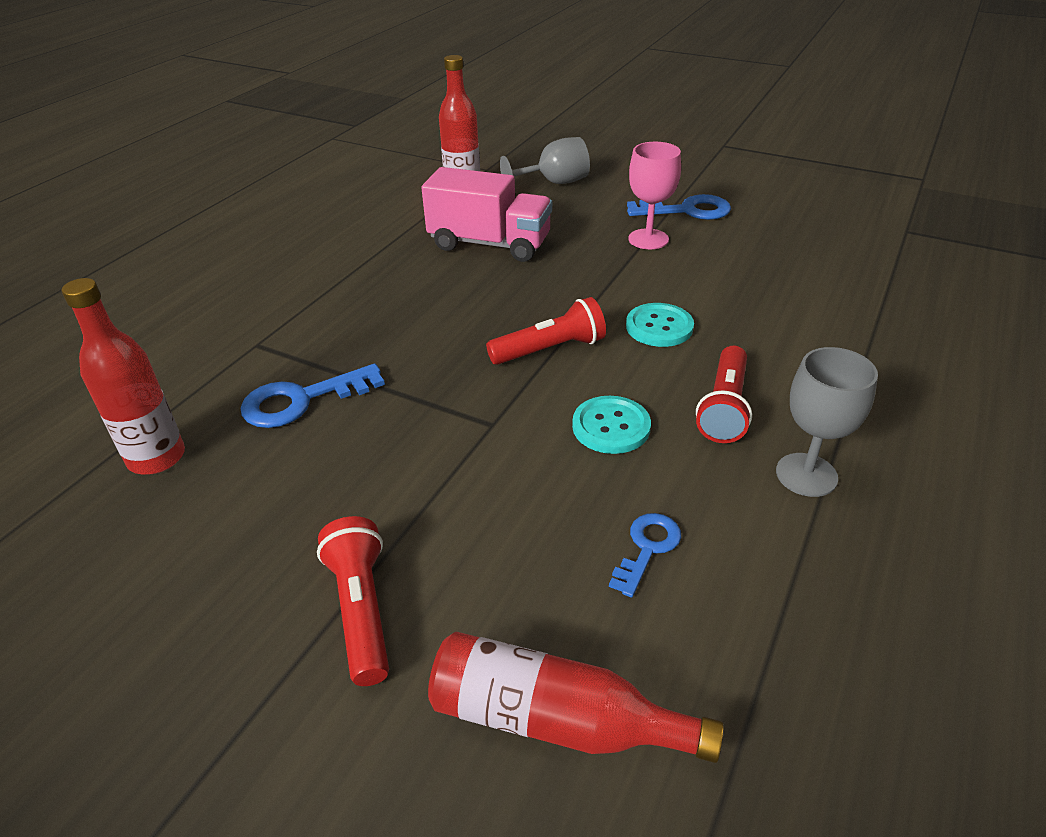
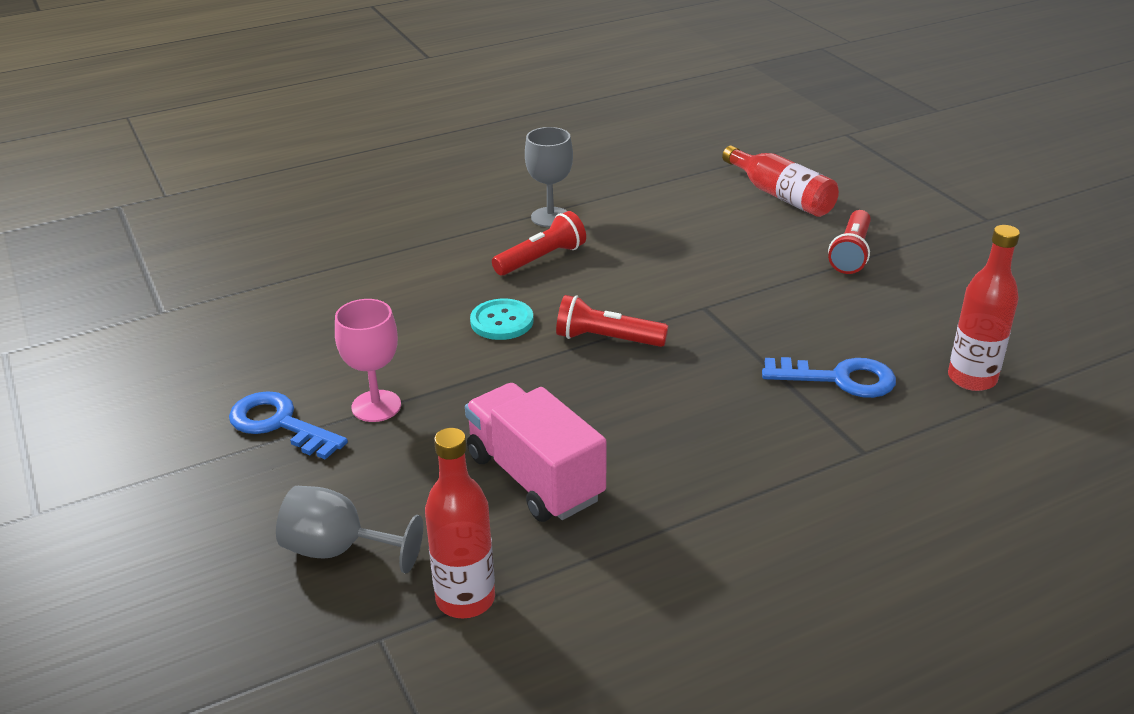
camera: 145 degrees left, 5 degrees down
(611, 427) = (627, 276): turquoise button -> none
(647, 548) = (677, 223): blue key -> none

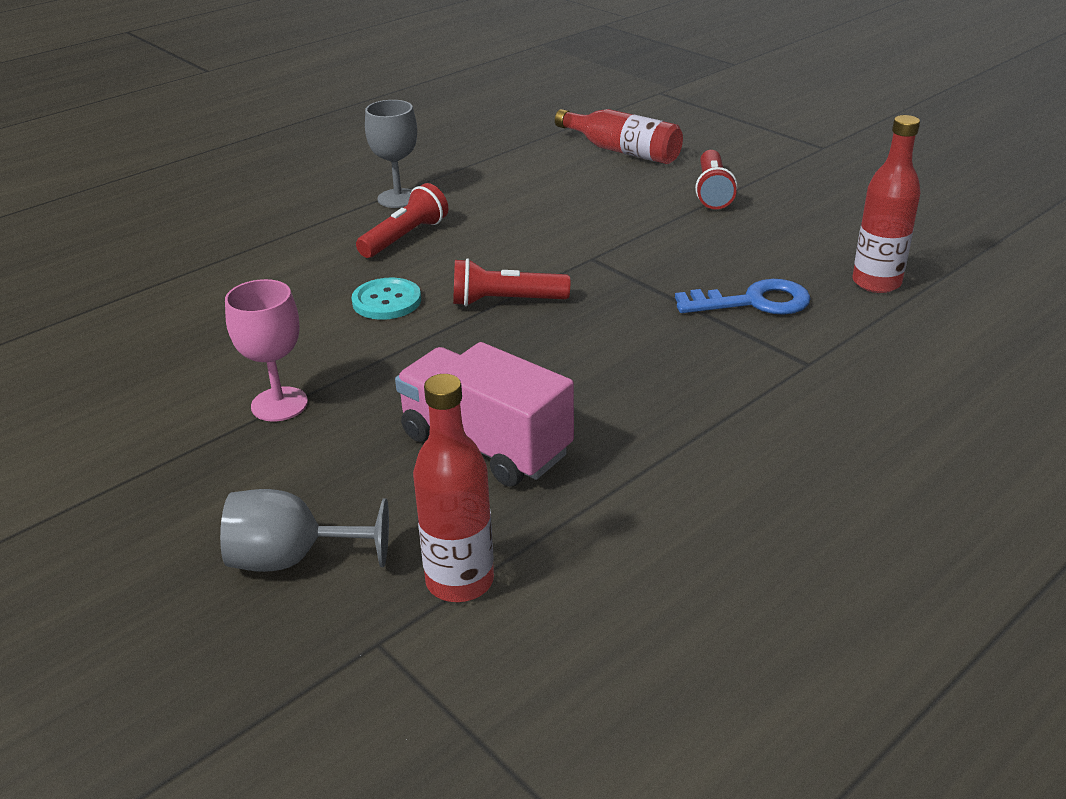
camera: 15 degrees left, 0 degrees up
(280, 424) = (172, 441): blue key -> none

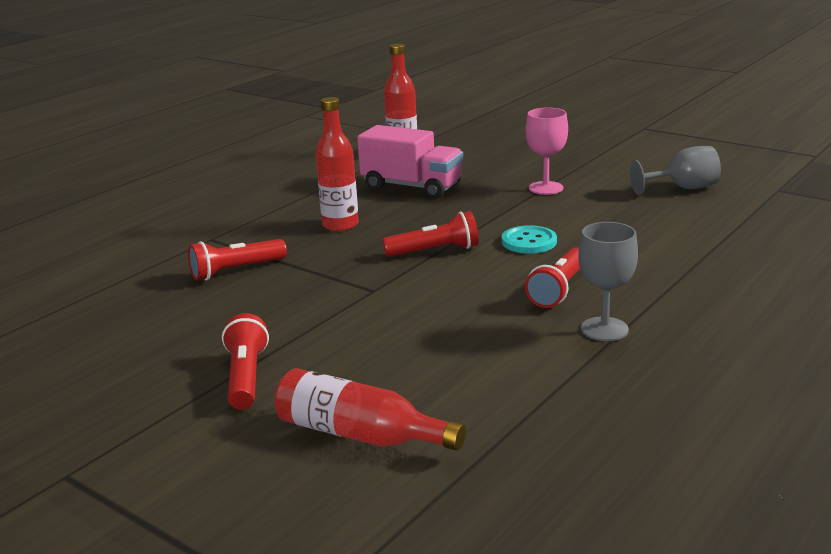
camera: 170 degrees right, 10 degrees down
(292, 559) = (482, 150): grey goblet -> grey goblet (683, 188)
(753, 302) = (235, 271): blue key -> red flashlight
(876, 283) = (124, 296): red bottle -> red bottle (340, 225)

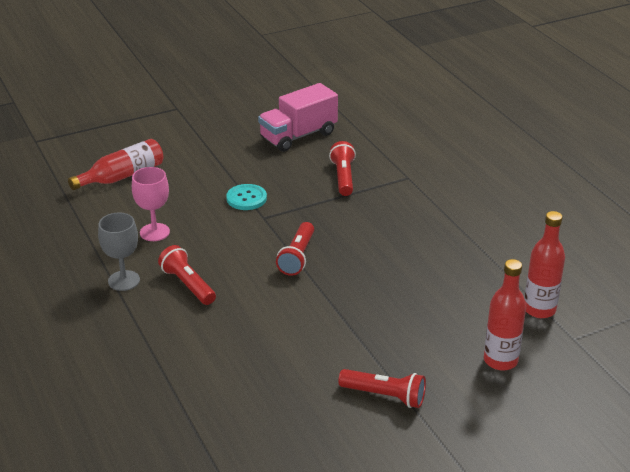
camera: 115 degrees right, 10 degrees up
(246, 377) = (208, 158): red flashlight -> red flashlight (385, 396)
(340, 225) = (384, 232): red bottle -> red bottle (500, 360)
(412, 187) = (438, 286): pink truck -> pink truck (298, 136)
(529, 242) = (271, 302): turquoise button -> turquoise button (246, 198)
(546, 188) = (371, 356): pink goblet -> pink goblet (154, 232)
(683, 188) = (295, 438): grey goblet -> none

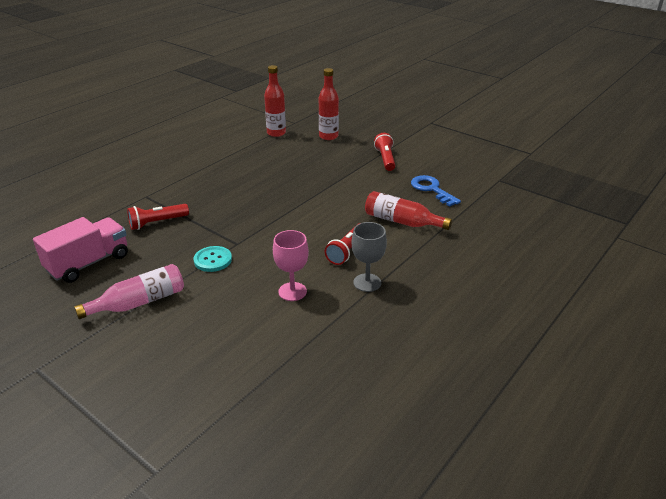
camera: 115 degrees left, 0 degrees up
(122, 176) = (209, 351): red bottle -> red bottle (402, 222)
(216, 153) = (139, 302): none -> pink bottle
(262, 408) = (432, 189): none -> blue key
(297, 257) = (280, 215): red flashlight -> none
(298, 136) = (88, 263): pink truck -> pink truck turned 75 degrees counterclockwise

